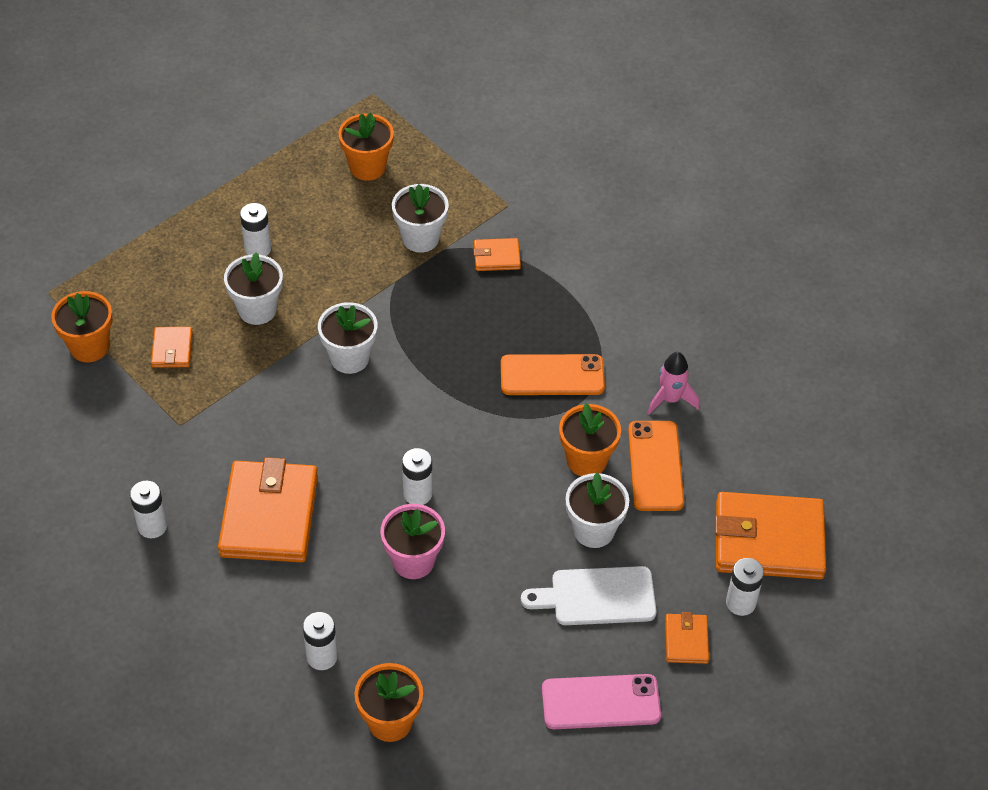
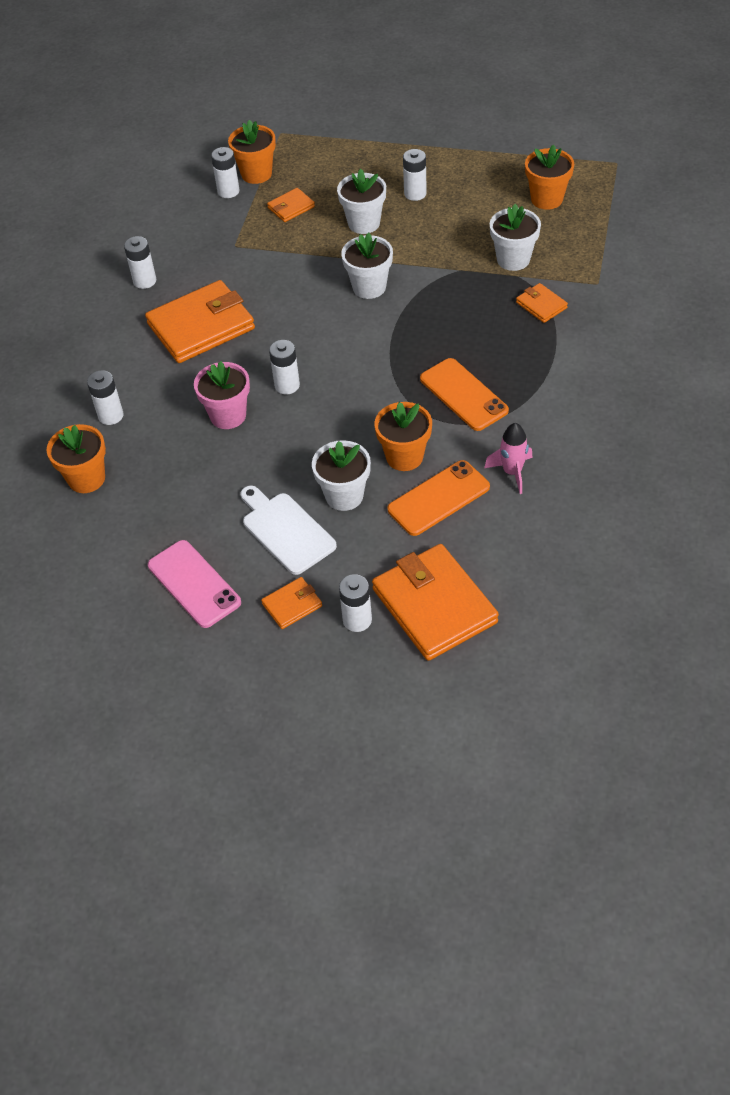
camera: 60 degrees right, 0 degrees up
(90, 384) = (228, 191): none -> white battery

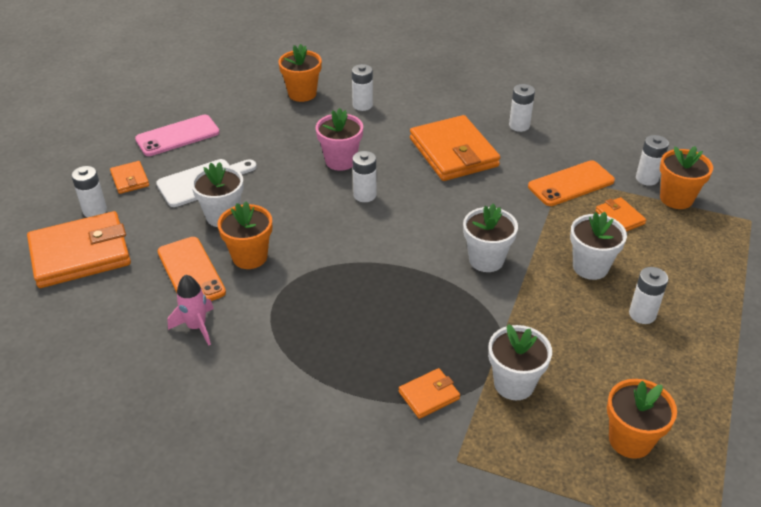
camera: 95 degrees right, 10 degrees down
(463, 395) = (312, 308): orange phone -> orange phone (571, 184)

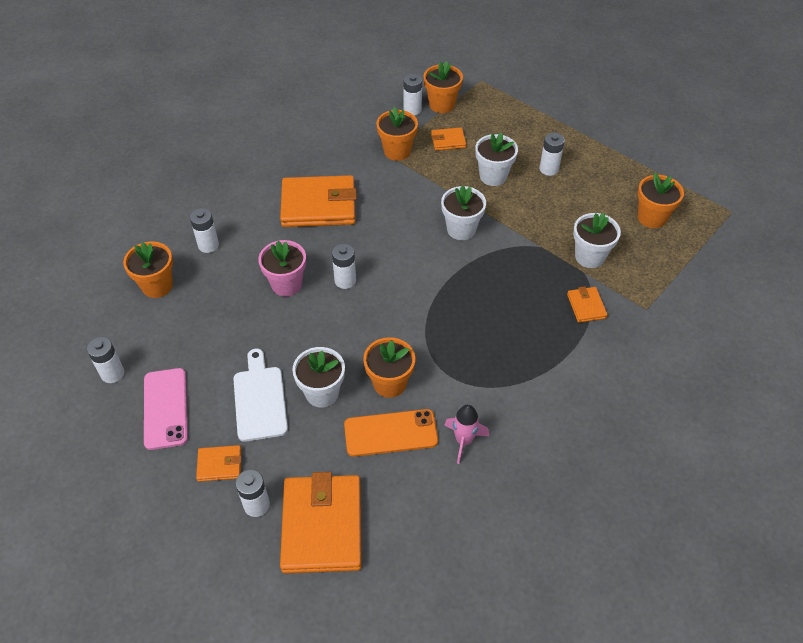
camera: 70 degrees left, 10 degrees up
(519, 126) = (306, 153): white battery -> white battery (112, 373)
(571, 184) = (397, 151): orange phone -> orange flower pot

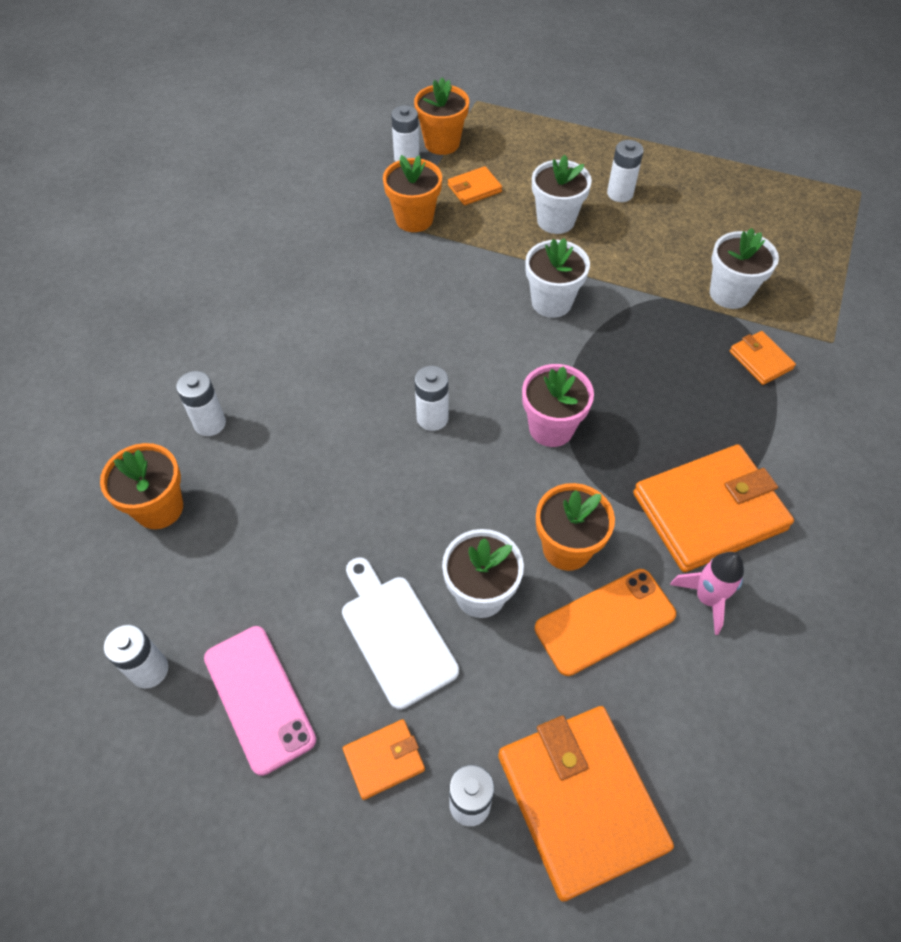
camera: 20 degrees left, 5 degrees up
(286, 284) = (352, 448): pink flower pot -> pink flower pot (551, 428)
(318, 205) = (343, 321): orange wallet -> orange wallet (709, 511)
(651, 217) = (775, 223): orange flower pot -> none

